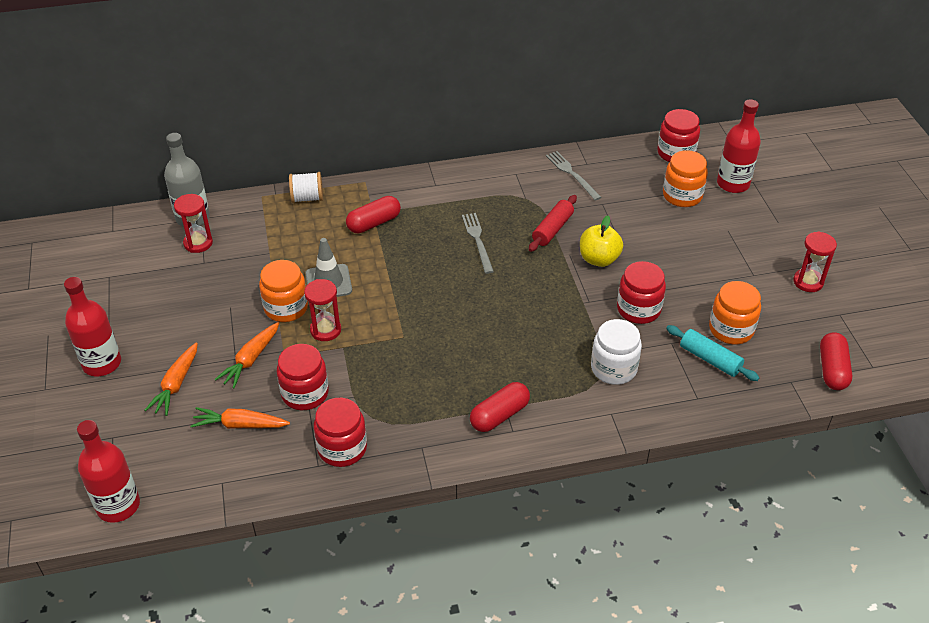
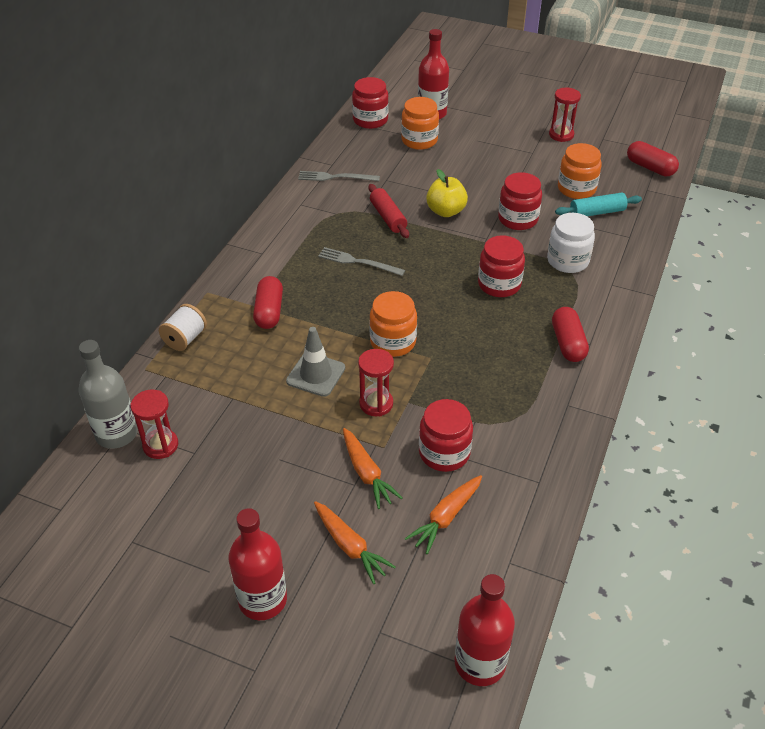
camera: 55 degrees left, 0 degrees up
(286, 308) = (321, 418): orange jar -> orange jar (393, 342)
(342, 448) = (531, 456): red jar -> red jar (499, 284)

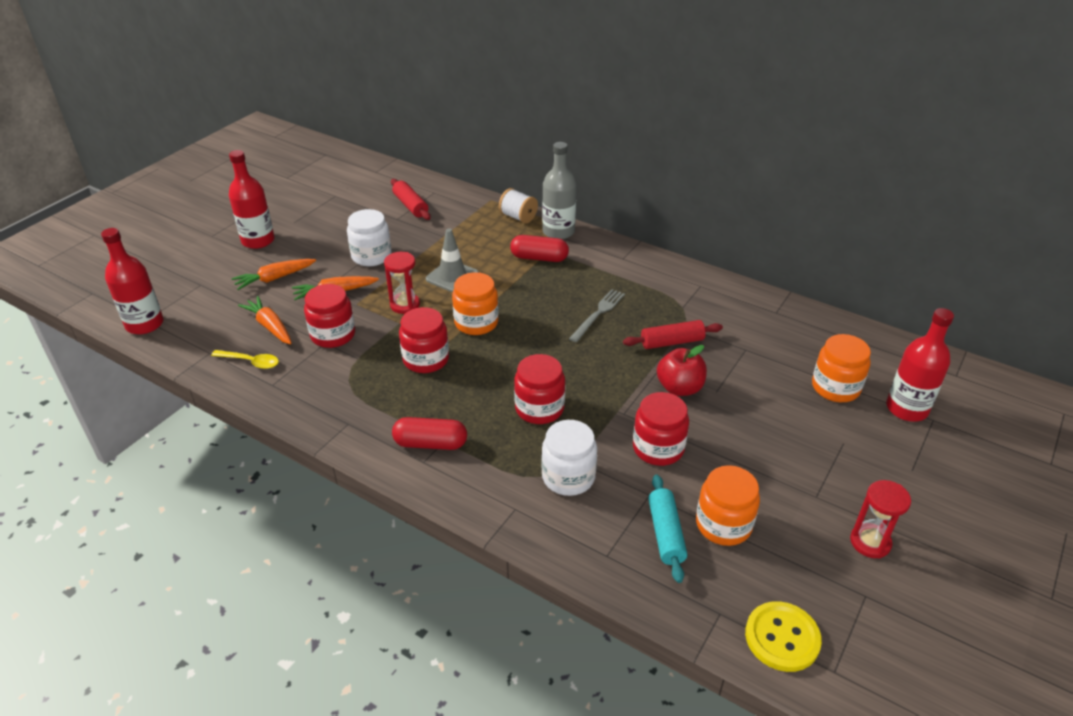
camera: 100 degrees right, 5 degrees down
(116, 434) = (430, 189): grey bottle -> grey bottle (558, 232)
(160, 445) = (410, 206): red hourglass -> red rolling pin
(285, 457) = (371, 256): none -> white jar
(335, 177) = (750, 312): grey fork -> none
(370, 120) = (879, 351): red jar -> red jar (426, 359)
(446, 211) = (679, 388): yellow apple -> red apple
(511, 514) = (250, 362): none -> yellow spoon
(650, 167) = (782, 638): red capsule -> yellow button

